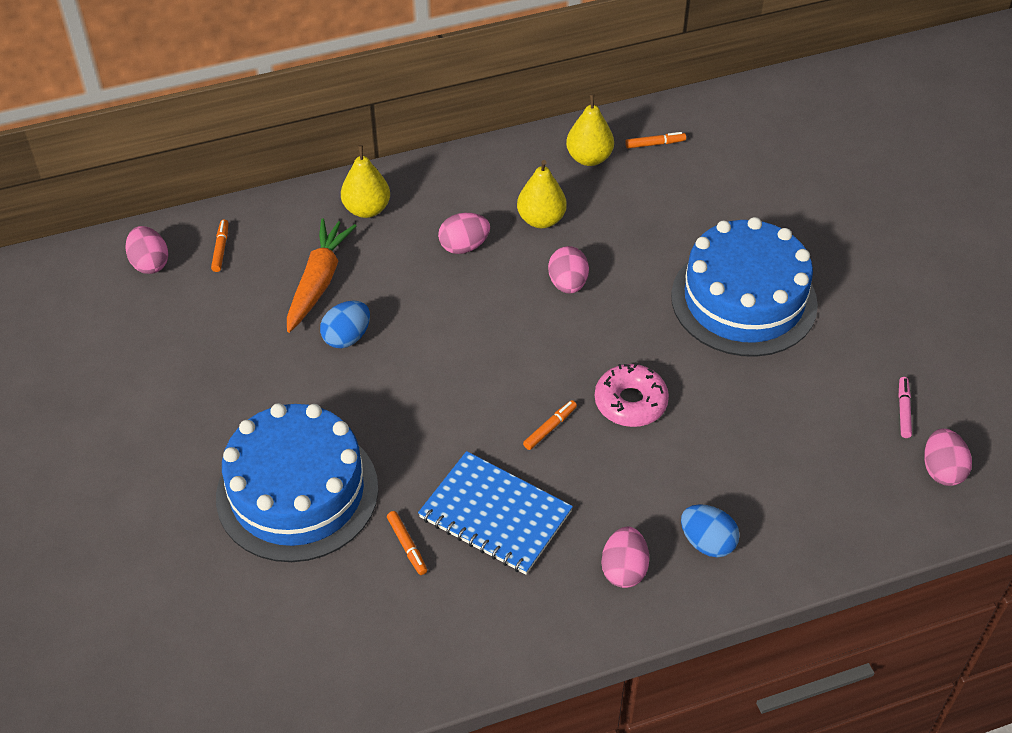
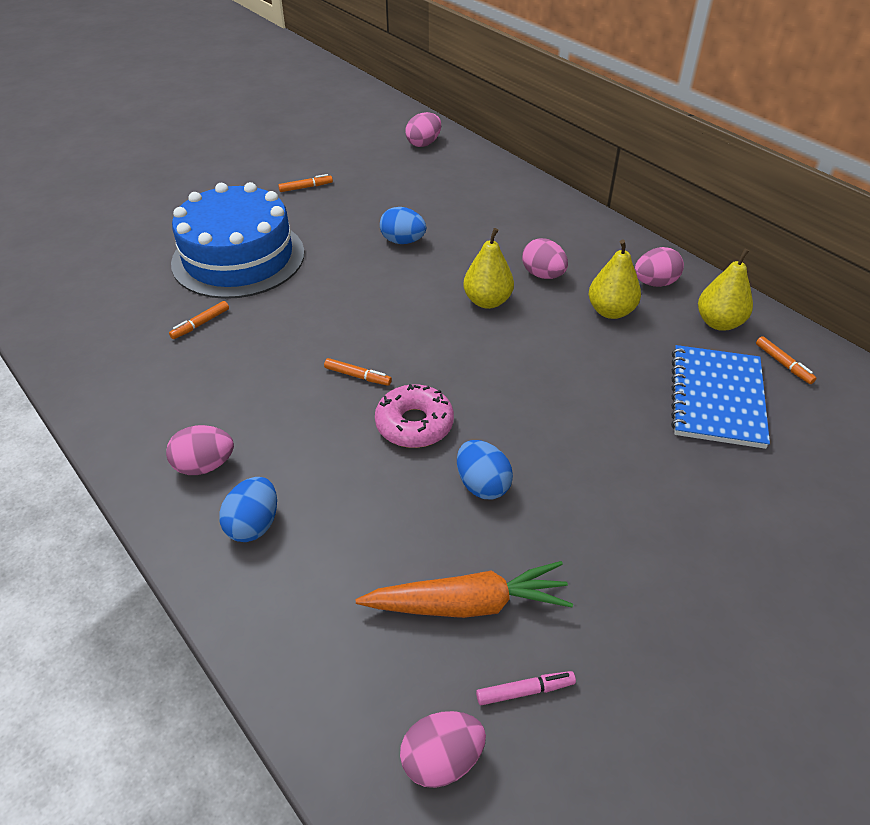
camera: 70 degrees right, 5 degrees down
(221, 249) = (456, 166): orange marker -> orange marker (306, 187)
(319, 281) = (452, 214): orange carrot -> orange carrot (468, 604)
(367, 209) = (546, 216): yellow pear -> yellow pear (487, 301)
(495, 515) = (246, 365): blue notebook -> blue notebook (717, 398)
(568, 284) = (541, 347): pink egg -> pink egg (655, 283)
(716, 377) = (482, 485): none -> blue egg
(743, 300) = (609, 485): blue cake -> none

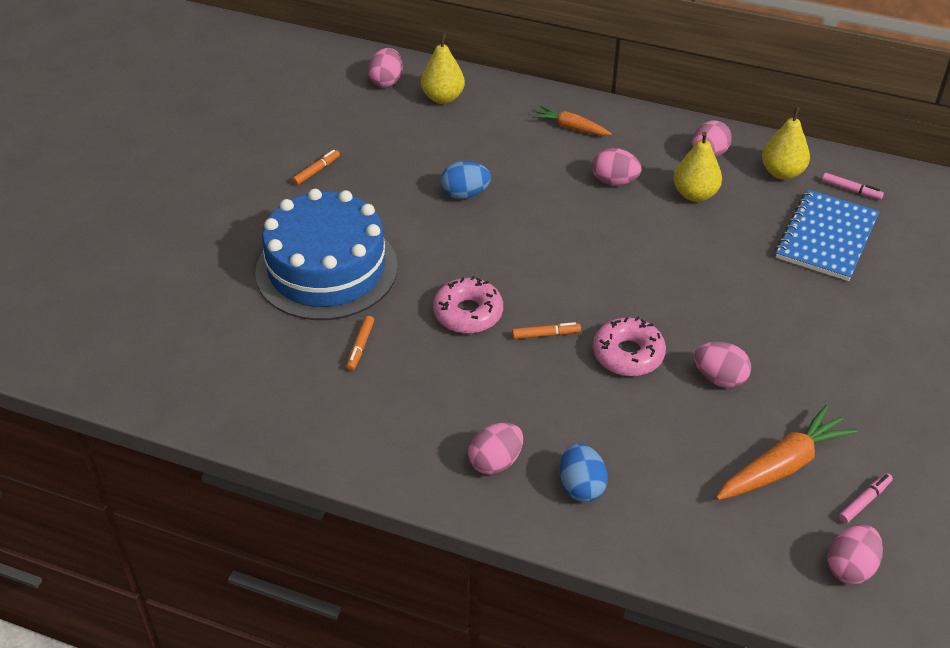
camera: 30 degrees left, 0 degrees up
(310, 332) = (468, 313): none -> pink donut
(482, 485) = (719, 378): blue egg -> pink egg
(487, 301) = (590, 224): yellow pear -> yellow pear (443, 97)
(544, 221) = (571, 127): none -> orange carrot
(717, 398) = (826, 237): blue notebook -> blue notebook turned 45 degrees clockwise
(783, 364) = (851, 190): orange marker -> pink marker

